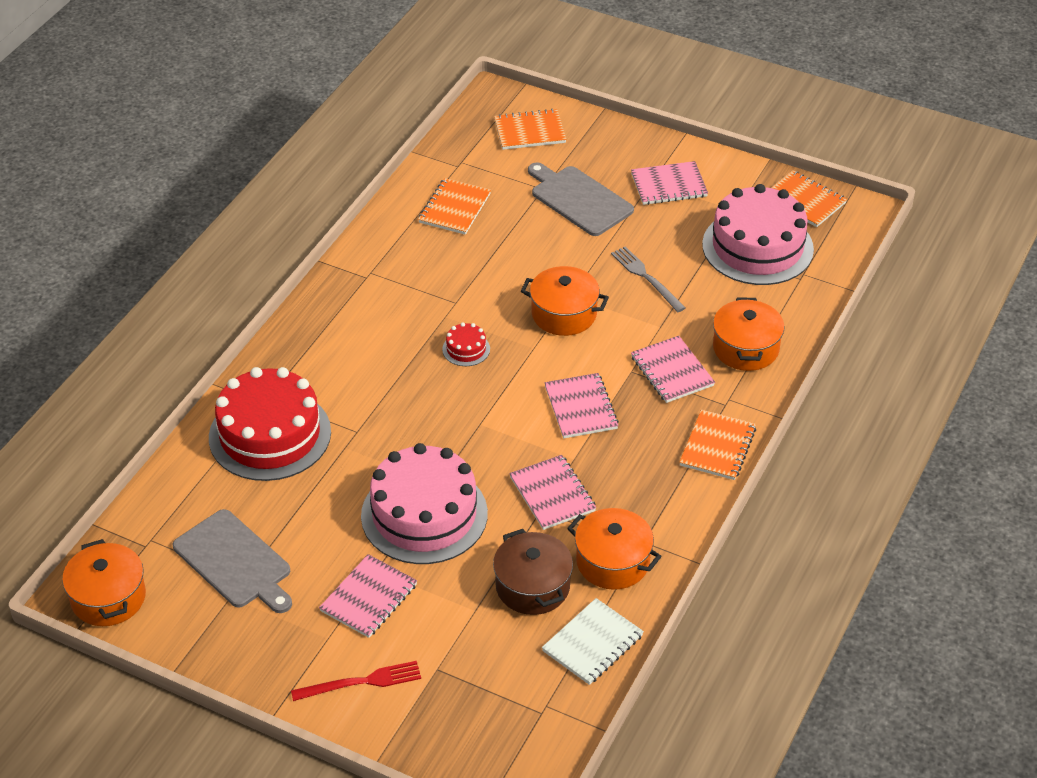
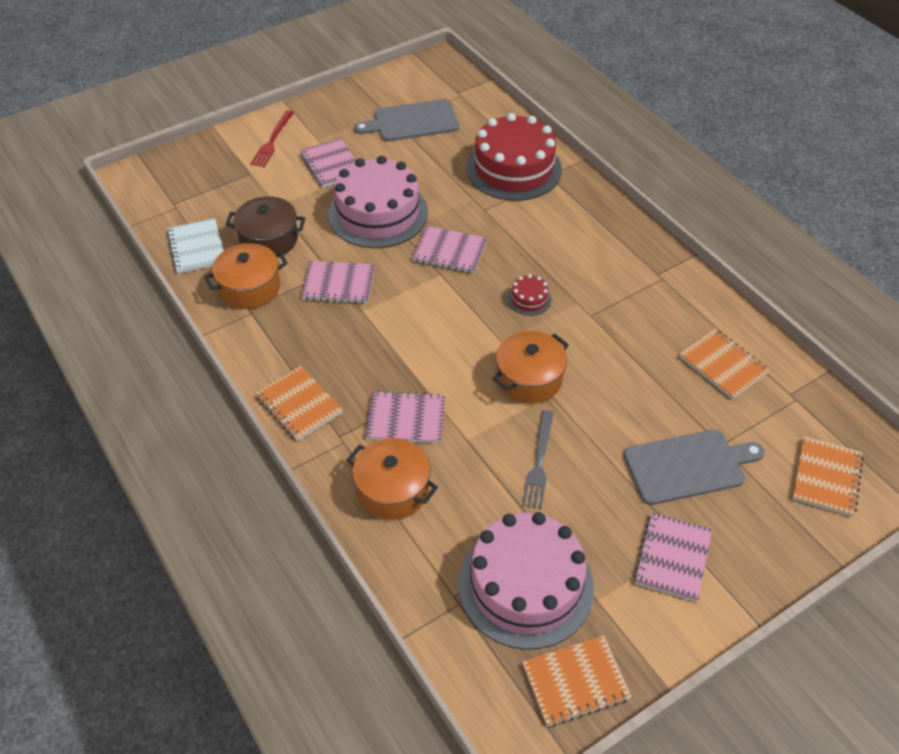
camera: 120 degrees right, 5 degrees up
(108, 598) = (428, 70): orange pot -> none
(581, 407) = (411, 339): pink notebook -> pink notebook (449, 251)
(646, 277) = (539, 463): grey fork -> grey fork turned 105 degrees clockwise

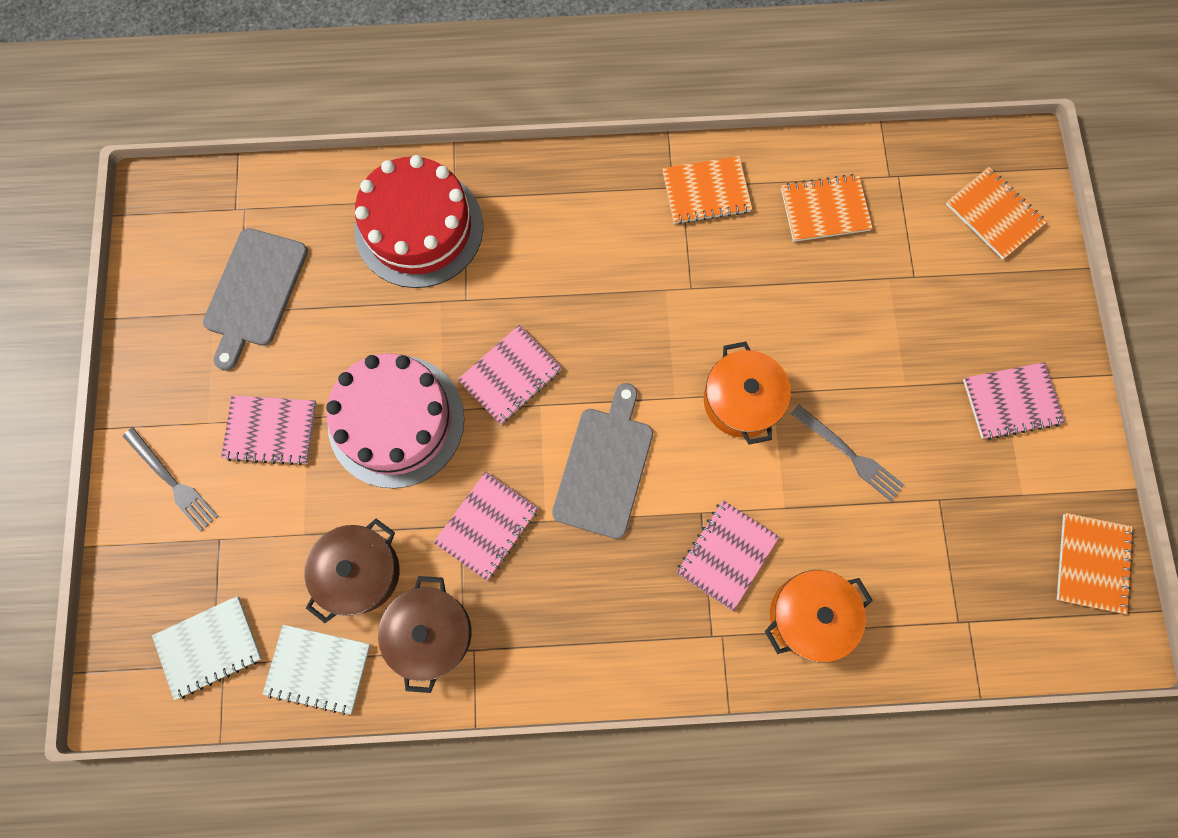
camera: 60 degrees left, 25 degrees up
(183, 197) = (209, 647): none -> white notebook
(250, 288) = (431, 633): orange pot -> brown pot
(272, 141) = (172, 481): red fork -> grey fork
(299, 405) = (645, 659): orange notebook -> orange notebook (706, 192)
(525, 585) = (978, 549): pink cake -> none
(529, 299) = (633, 335): red cake -> none
(672, 558) = (1011, 402): pink notebook -> pink notebook turned 60 degrees counterclockwise
(688, 466) = (923, 322): grey cutting board -> grey cutting board (604, 467)

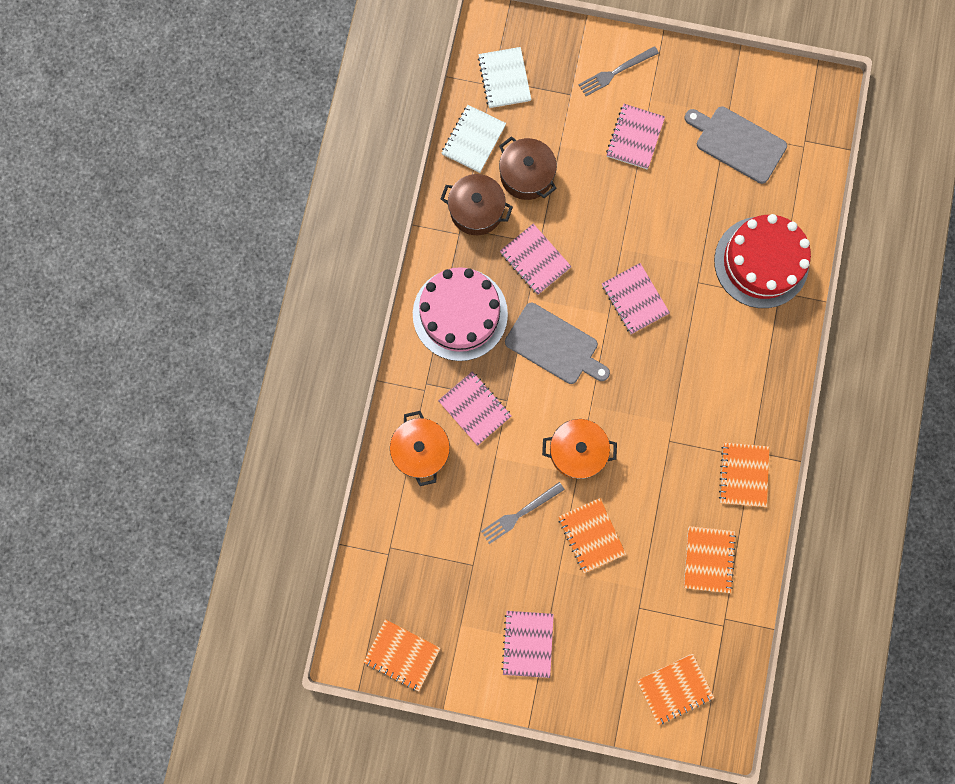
camera: 105 degrees right, 5 degrees up
(396, 421) = (621, 217): pink cake -> pink cake (460, 314)
(845, 356) = (591, 535): none -> orange notebook

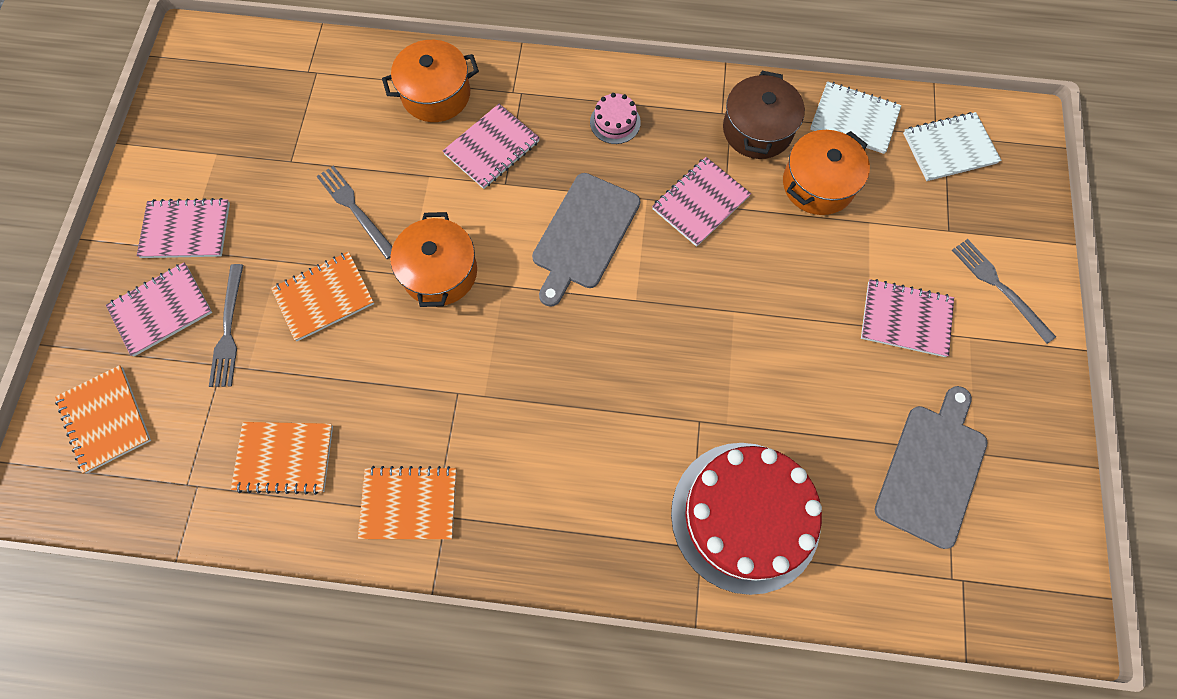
camera: 85 degrees right, 10 degrees down
(402, 655) = (186, 95): orange notebook -> none
(460, 314) = (615, 122): pink cake -> pink cake, size x0.41
(526, 175) = (818, 184): brown pot -> orange pot
(612, 604) = (228, 330): none -> grey fork
(634, 299) = (661, 333): pink notebook -> pink notebook (161, 310)

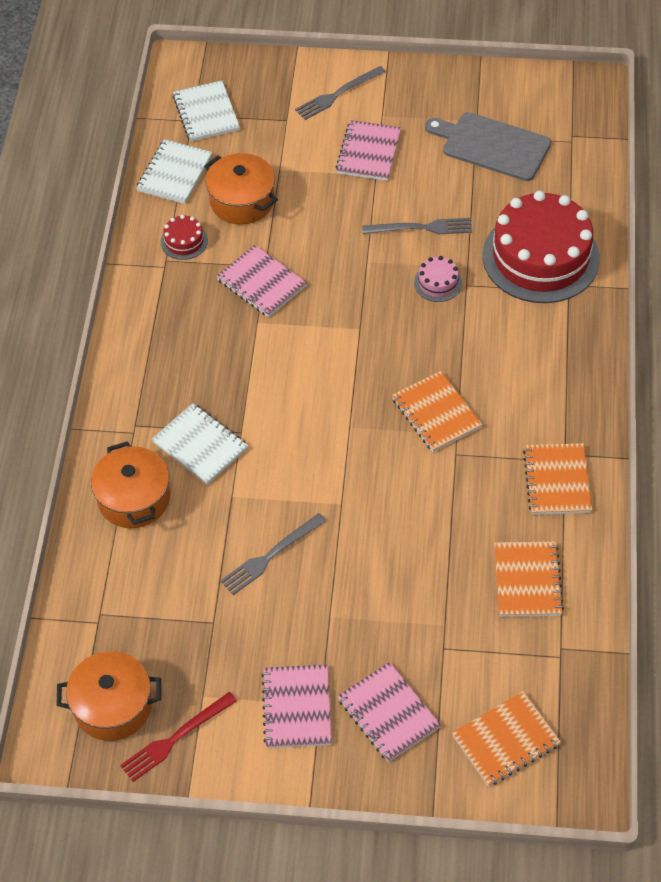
camera: 90 degrees left, 15 degrees down
(179, 133) = (175, 738): none -> red fork
(228, 330) = (406, 648): grey fork -> grey fork (421, 228)
(324, 297) = (367, 570): orange notebook -> orange notebook (436, 413)
(439, 272) = (338, 477): orange pot -> orange pot (113, 706)
(492, 148) = (200, 445): pink notebook -> white notebook
(584, 235) = (295, 368): grey cutting board -> none
(615, 122) = (172, 347): pink cake -> pink cake (438, 283)
(757, 130) = (184, 241): brown pot -> red cake

